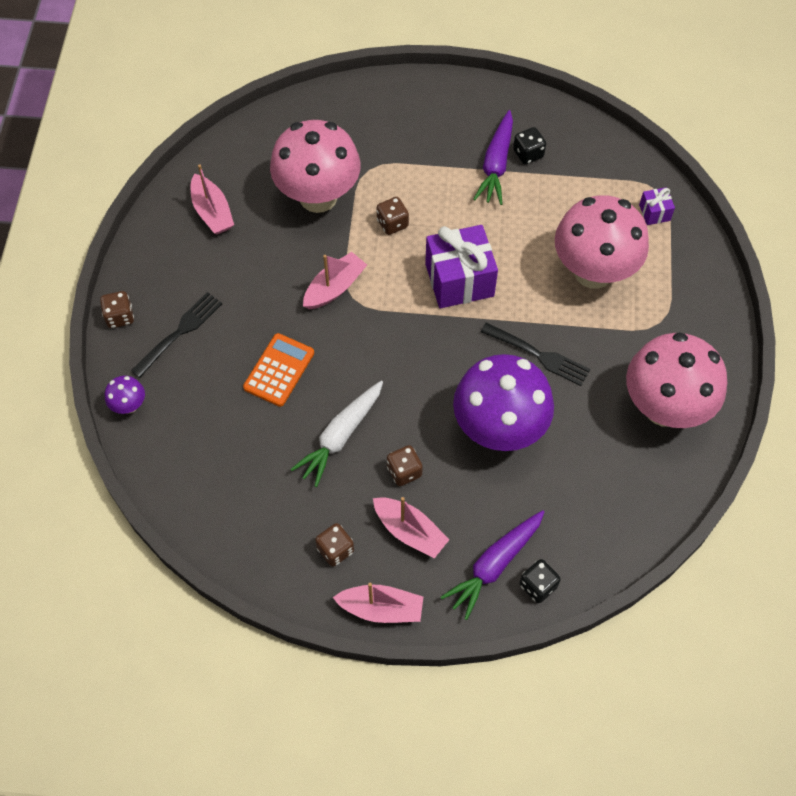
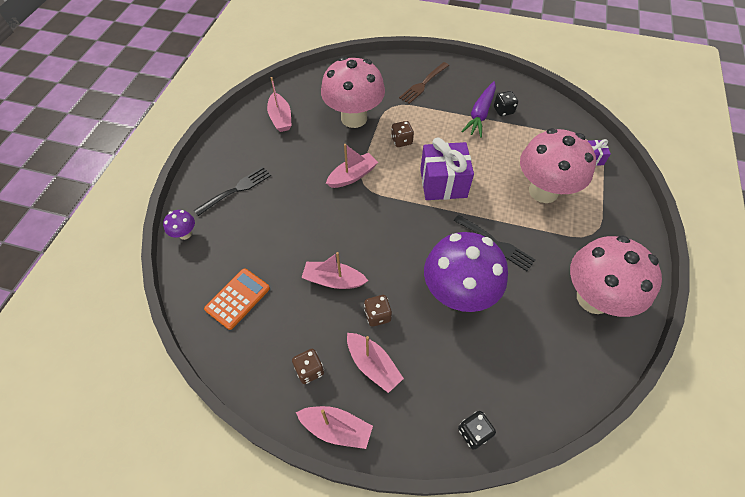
camera: 10 degrees right, 5 degrees down
(120, 317) = (198, 174): brown dice -> none
(279, 370) = (299, 225): orange calculator -> orange calculator (238, 298)
(340, 436) = (333, 280): white carrot -> pink boat
(408, 124) = (423, 84): none -> brown fork
(494, 565) = (438, 407): purple carrot -> none

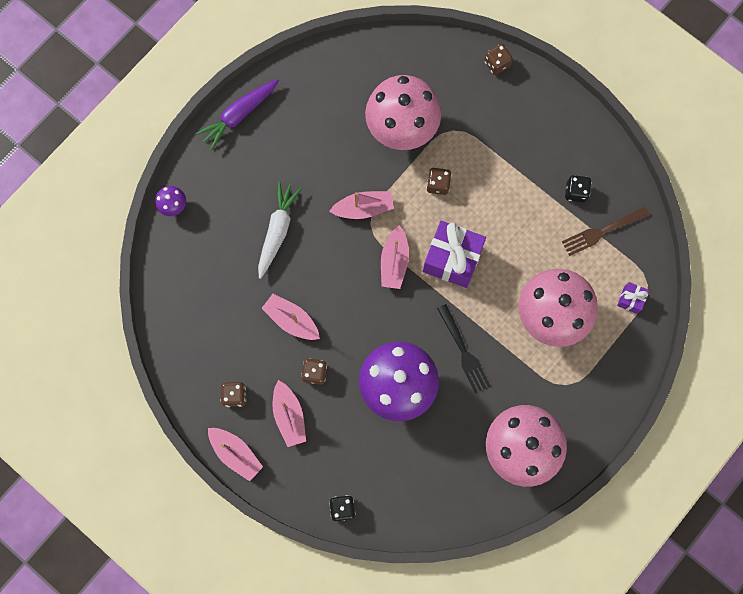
camera: 25 degrees right, 20 degrees up
(235, 190) = (239, 174): black fork -> none
(238, 298) = (199, 299): orange calculator -> none
(280, 118) = (321, 94): pink boat -> pink boat (394, 262)
(288, 217) = (277, 230): none -> white carrot
(399, 62) = (497, 64): none -> brown dice
(423, 84) = (507, 111): brown fork -> brown fork (602, 231)
(480, 114) = (546, 185): purple carrot -> purple carrot (239, 115)

